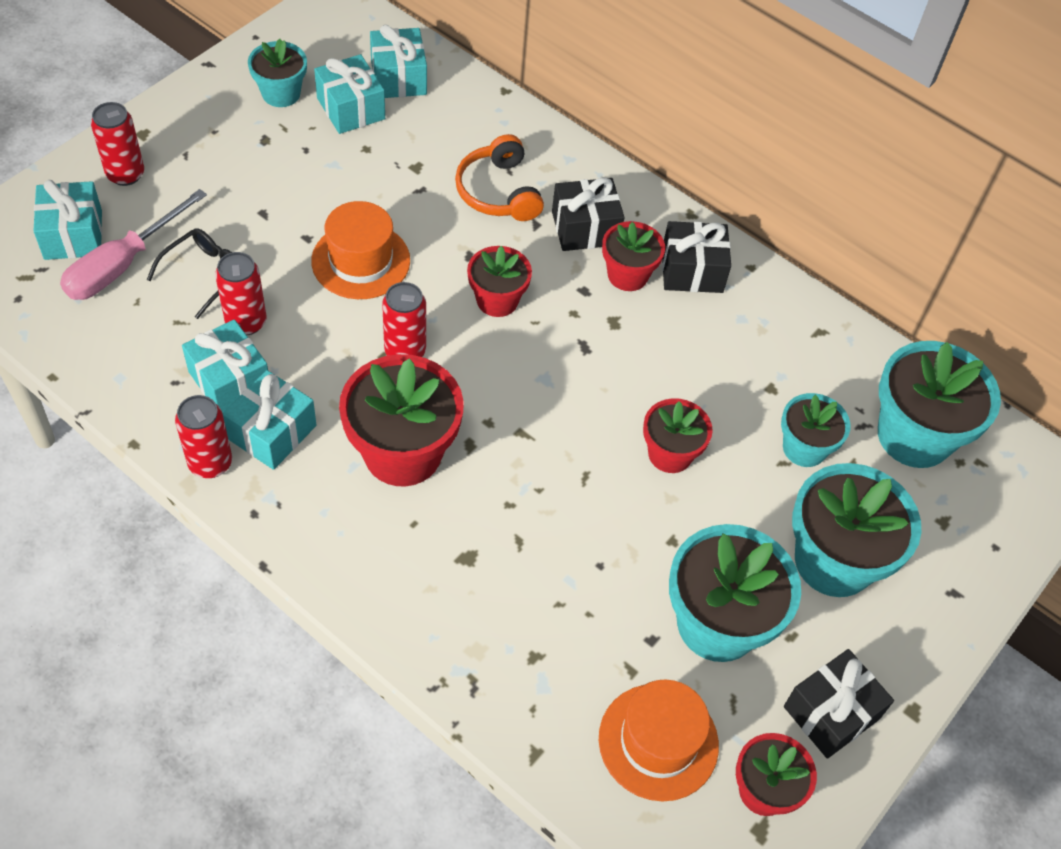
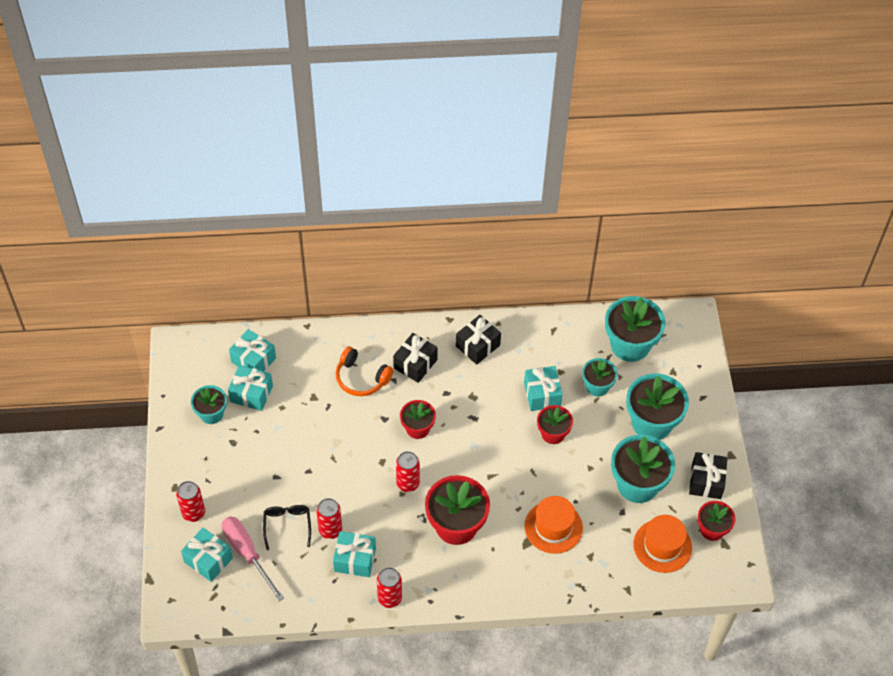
camera: 40 degrees left, 0 degrees up
(122, 265) = (247, 553): pink screwdriver -> pink screwdriver turned 150 degrees clockwise
(272, 432) = (398, 564): turquoise gift -> turquoise gift (542, 394)
(361, 261) = (343, 461): orange hat -> orange hat (553, 527)
(627, 275) = (455, 370): red flower pot -> none

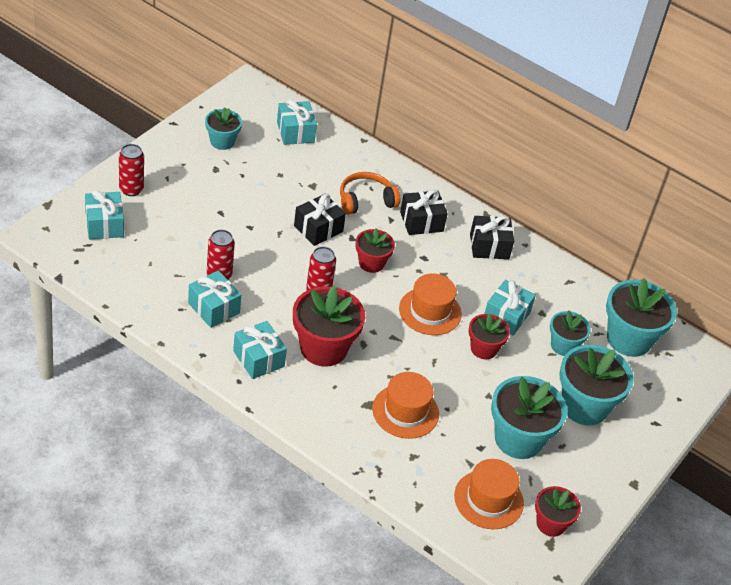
camera: 35 degrees right, 10 degrees down
(247, 553) = (138, 242): pink screwdriver -> none
(251, 394) = (267, 150): turquoise gift -> turquoise gift (258, 359)
(287, 525) = (190, 248): black glasses -> none
(361, 378) = (366, 200): orange headphones -> orange headphones turned 90 degrees clockwise
(389, 598) = (209, 353): red can -> none
(492, 434) = (430, 311): none -> orange hat
(706, 481) = (587, 485): black gift -> black gift (318, 229)

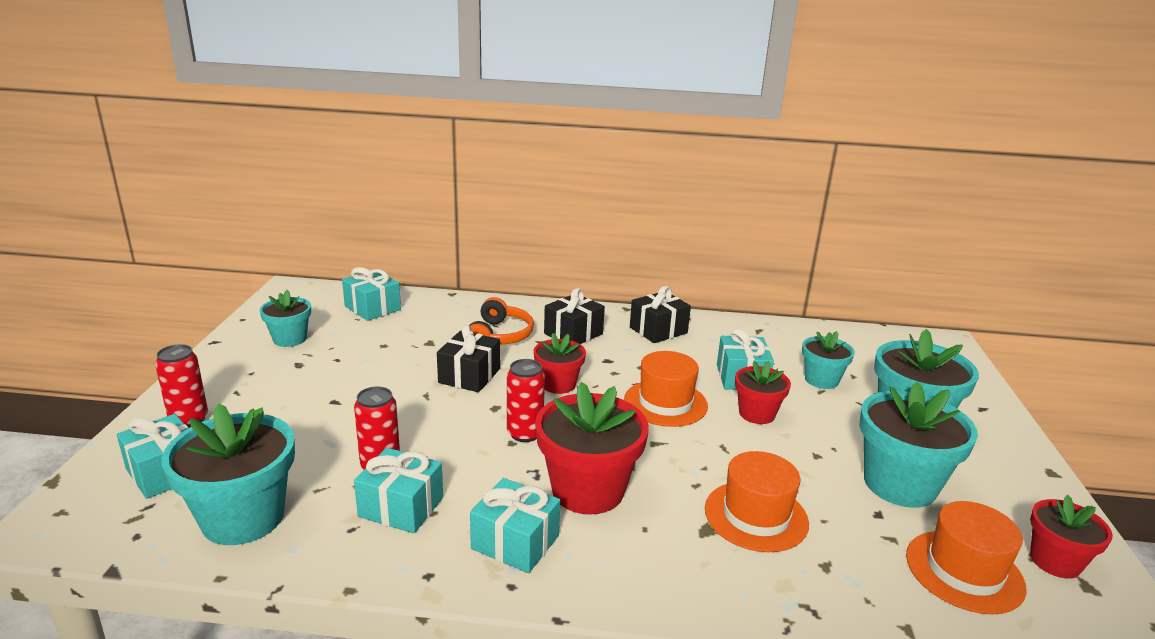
camera: 25 degrees left, 20 degrees down
(366, 200) = (499, 336): orange headphones -> orange headphones turned 150 degrees clockwise
(629, 339) = (863, 352): turquoise flower pot -> turquoise flower pot (243, 518)

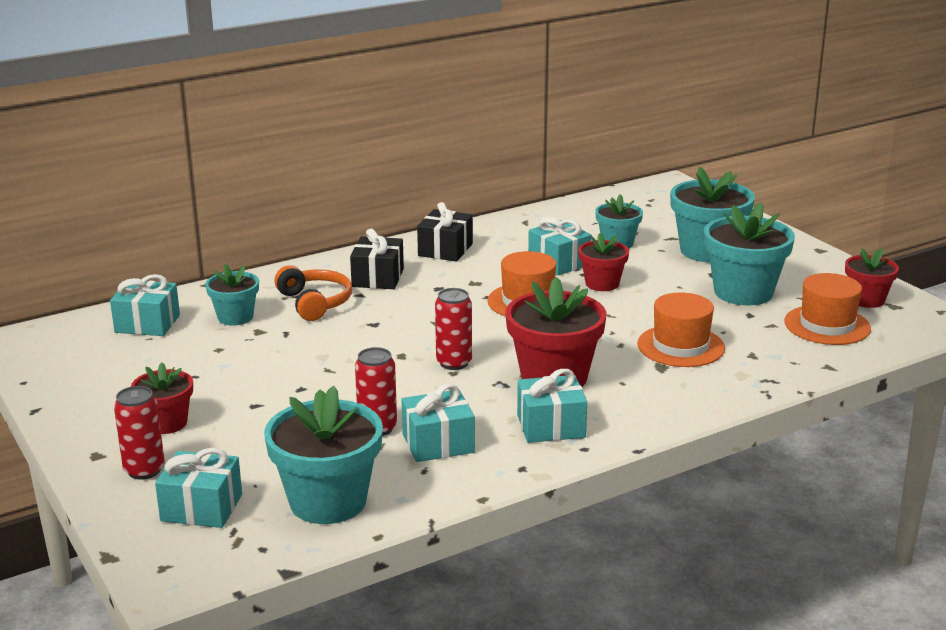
camera: 35 degrees left, 0 degrees up
(290, 339) = (113, 378): turquoise flower pot -> turquoise flower pot (235, 317)
(469, 376) = (341, 342): black gift -> none
(558, 384) = (426, 320): red flower pot -> red flower pot (166, 423)

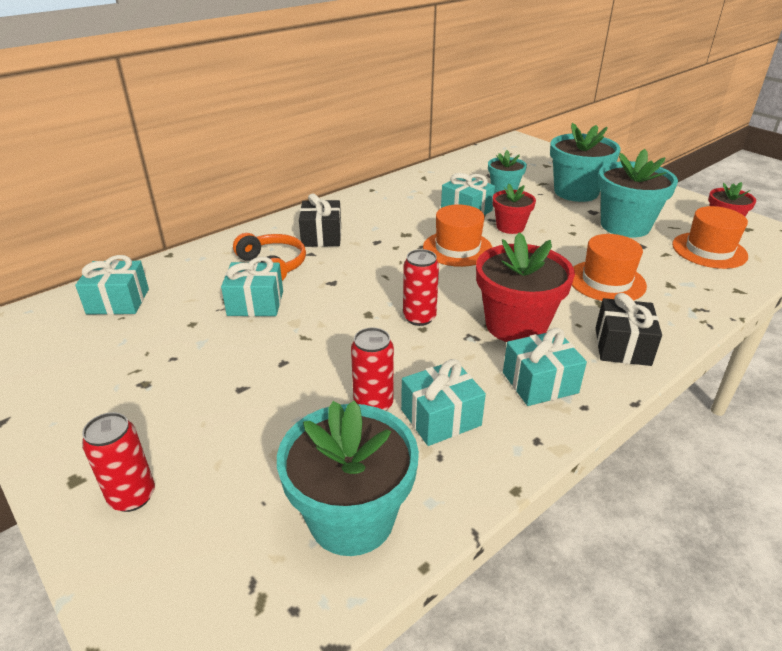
camera: 10 degrees left, 10 degrees up
(166, 423) = (150, 423): red flower pot -> none
(201, 508) = (207, 549): turquoise gift -> turquoise gift (255, 303)
(235, 317) = (202, 287): turquoise flower pot -> none
(445, 250) = (370, 206): black gift -> black gift (622, 346)

